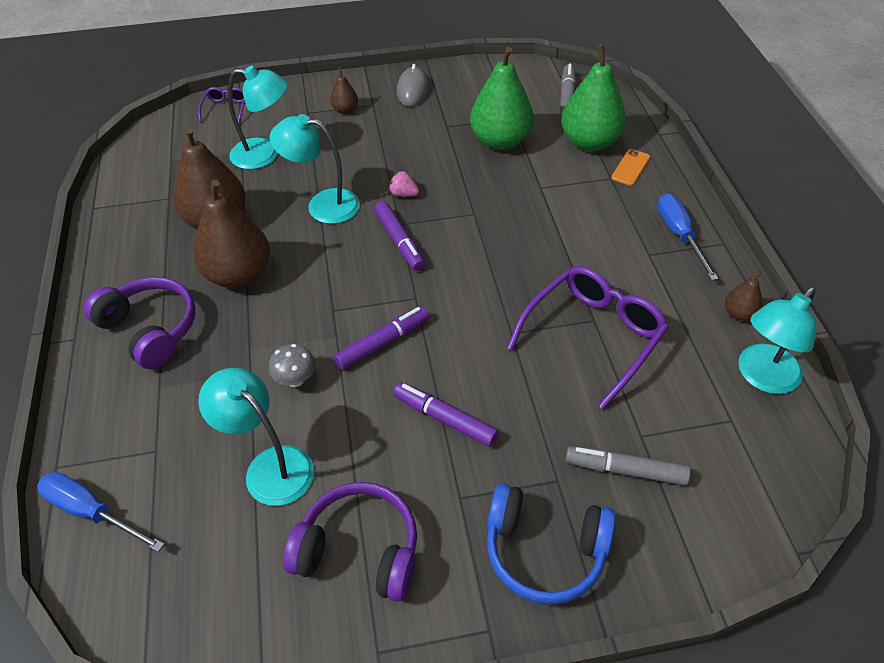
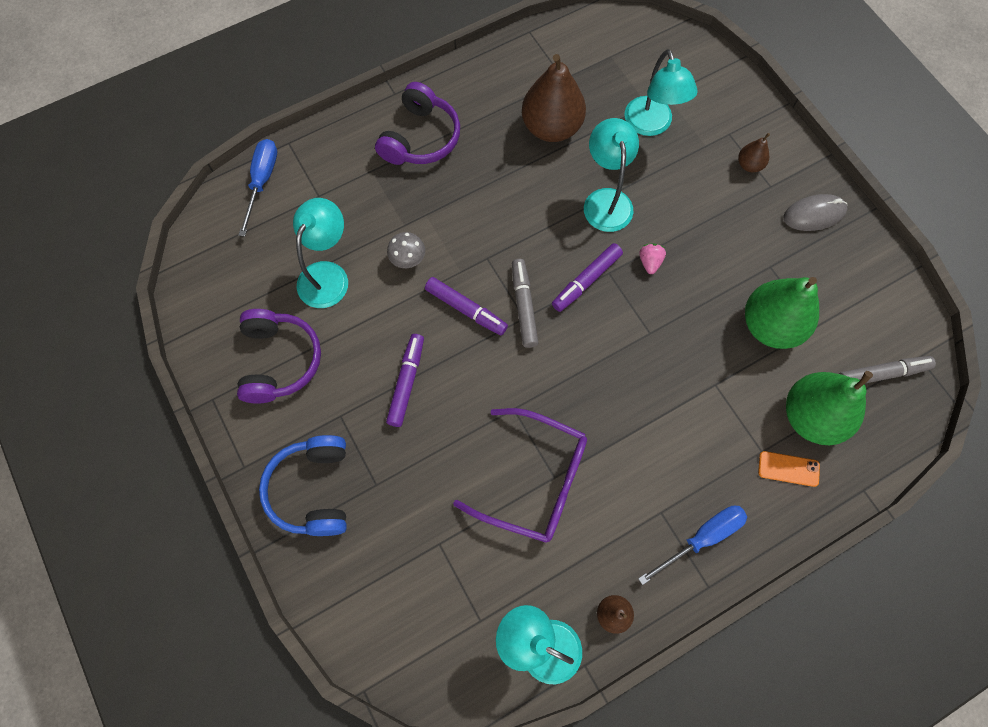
camera: 70 degrees right, 20 degrees up
(225, 109) = (700, 64): purple glasses -> none
(239, 275) = (498, 172): brown pear -> none
(625, 470) = (401, 536): grey marker -> grey marker (524, 306)

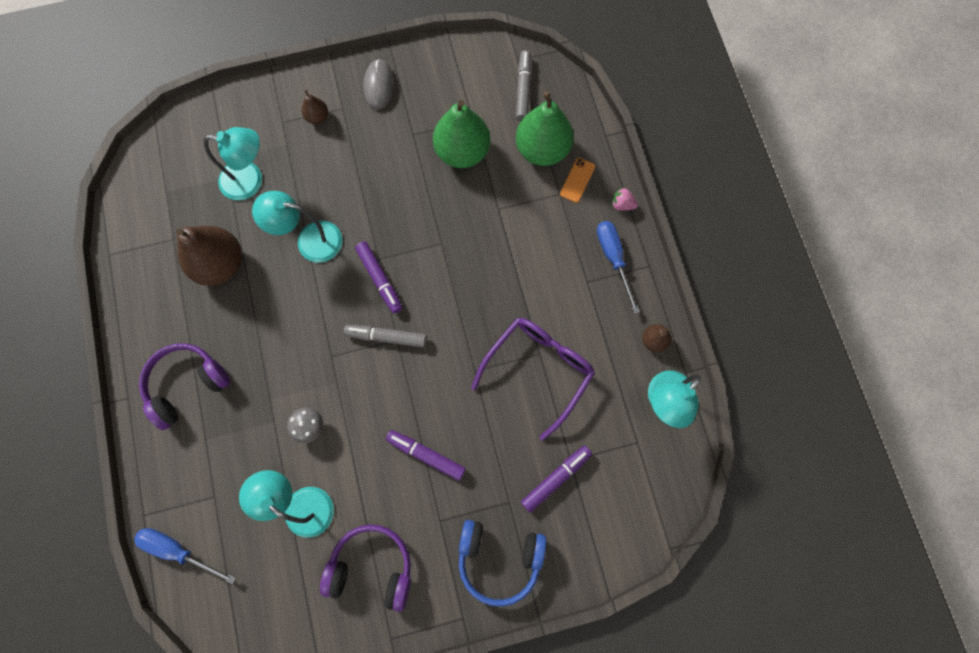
camera: 75 degrees left, 5 degrees up
(420, 138) = (187, 385): purple headphones -> purple headphones turned 75 degrees counterclockwise
(466, 309) = (374, 387): purple marker -> purple marker (556, 478)
(650, 262) = (379, 223): pink strawberry -> pink strawberry (622, 204)

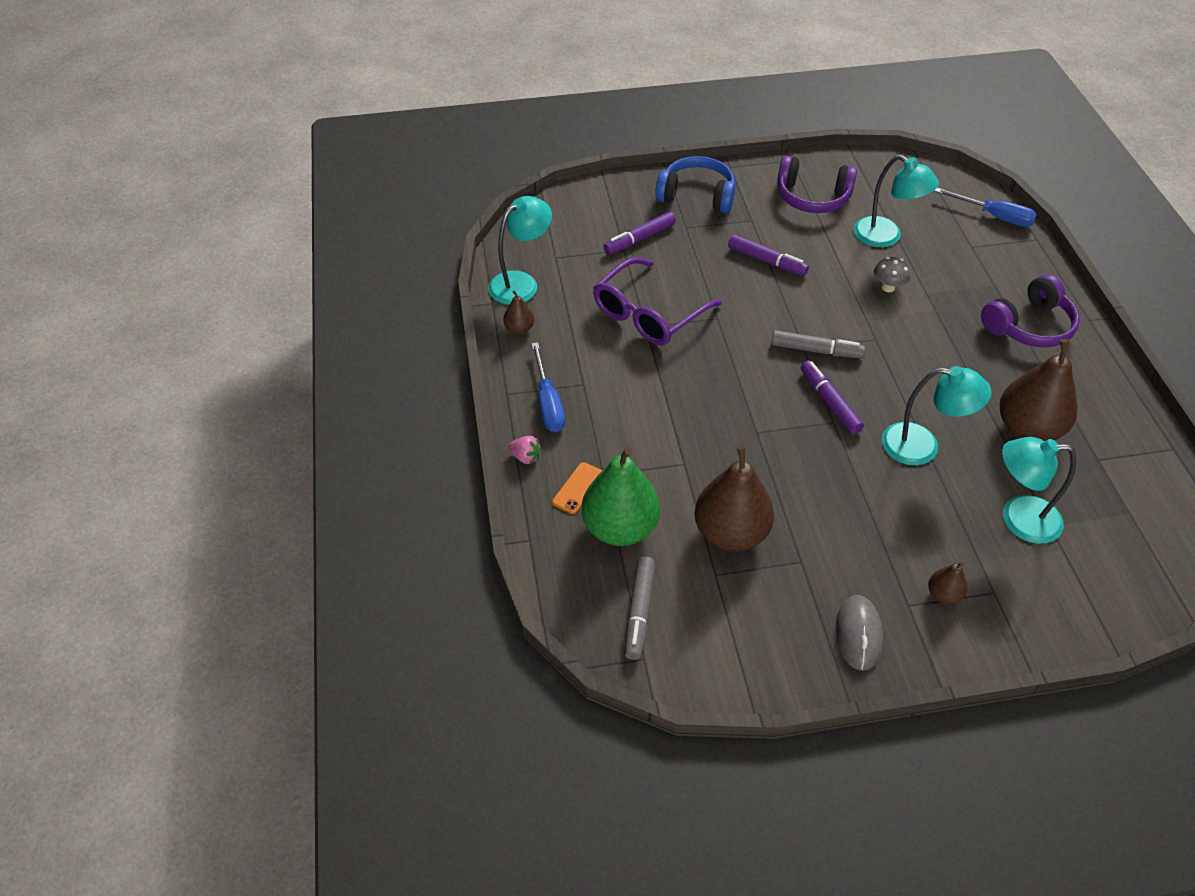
camera: 175 degrees left, 25 degrees down
(462, 152) = (731, 533): green pear -> brown pear

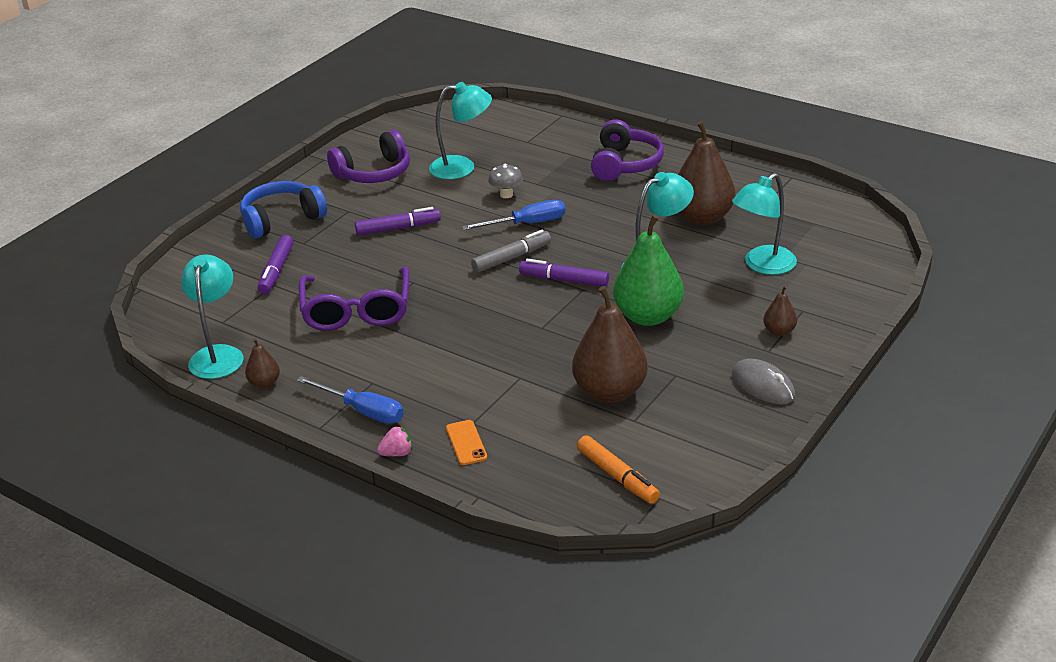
camera: 45 degrees left, 15 degrees down
(620, 528) = (532, 443): green pear -> green pear (648, 316)
(639, 612) = (617, 476): grey marker -> orange marker
(994, 216) = (517, 117): blue screwdriver -> blue screwdriver (527, 224)

